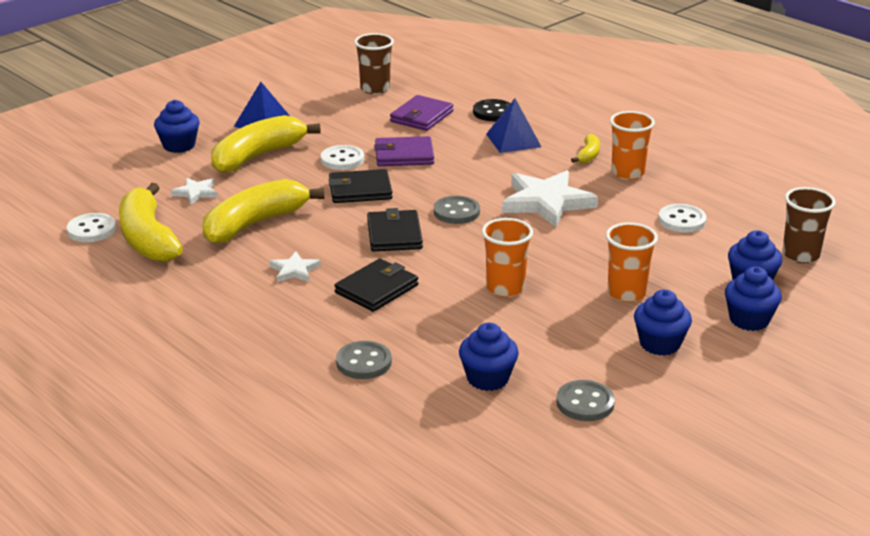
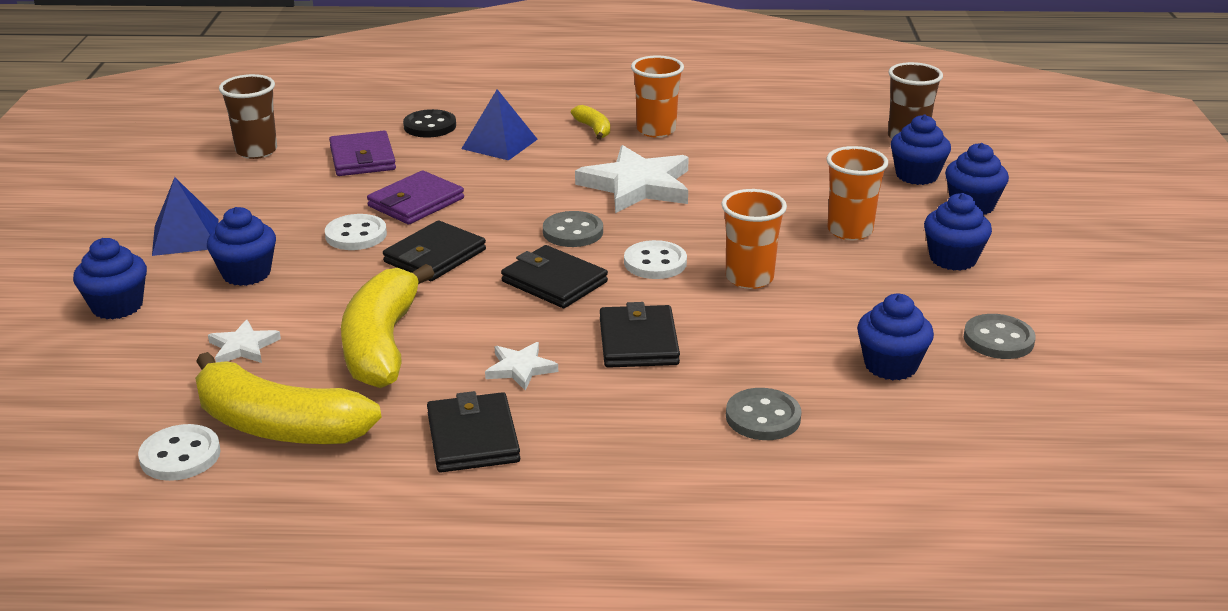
camera: 45 degrees left, 0 degrees up
(214, 291) = (473, 438): none -> black wallet
(258, 156) = (246, 274): yellow banana -> blue cupcake
(682, 220) = (774, 150): white button -> white button (655, 263)

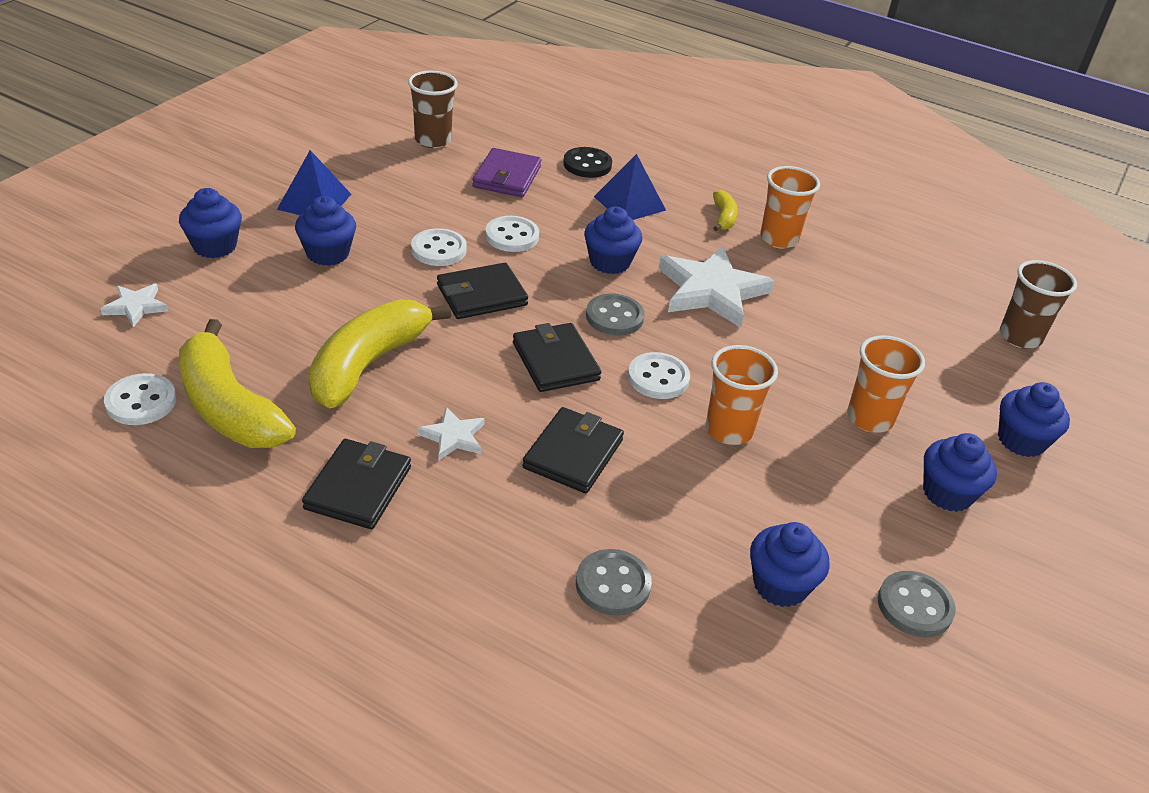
camera: 25 degrees right, 10 degrees up
(243, 347) = (267, 321): white star -> white star (136, 307)
(416, 202) = (512, 236): purple wallet -> white button
(916, 175) = (992, 383): blue cupcake -> blue cupcake (610, 262)

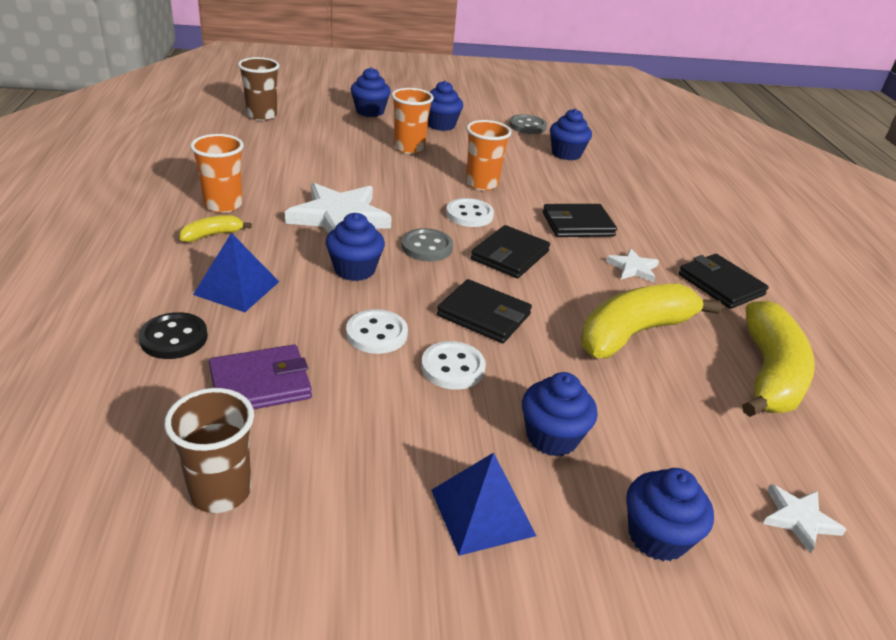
camera: 125 degrees left, 5 degrees down
(141, 402) = (841, 423): white button -> none
(358, 488) = (720, 284): black wallet -> black wallet turned 75 degrees clockwise
(368, 364) = (634, 333): yellow banana -> yellow banana turned 150 degrees clockwise
(613, 584) = (636, 191): grey button -> none

